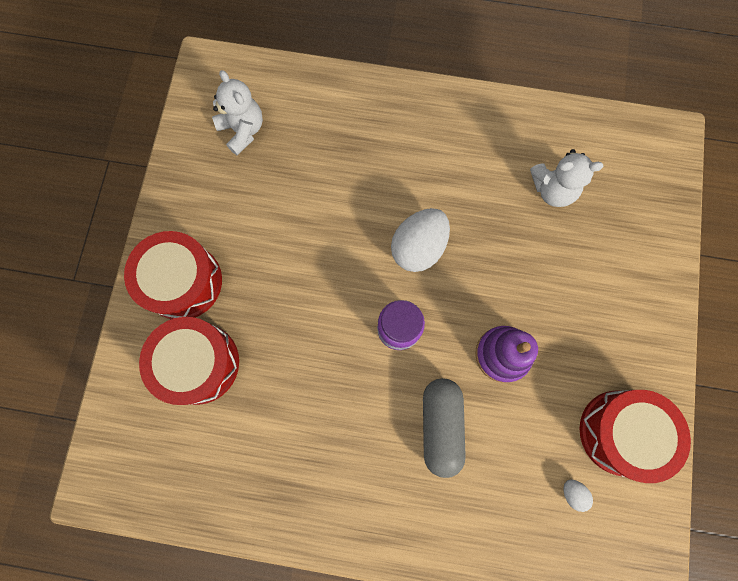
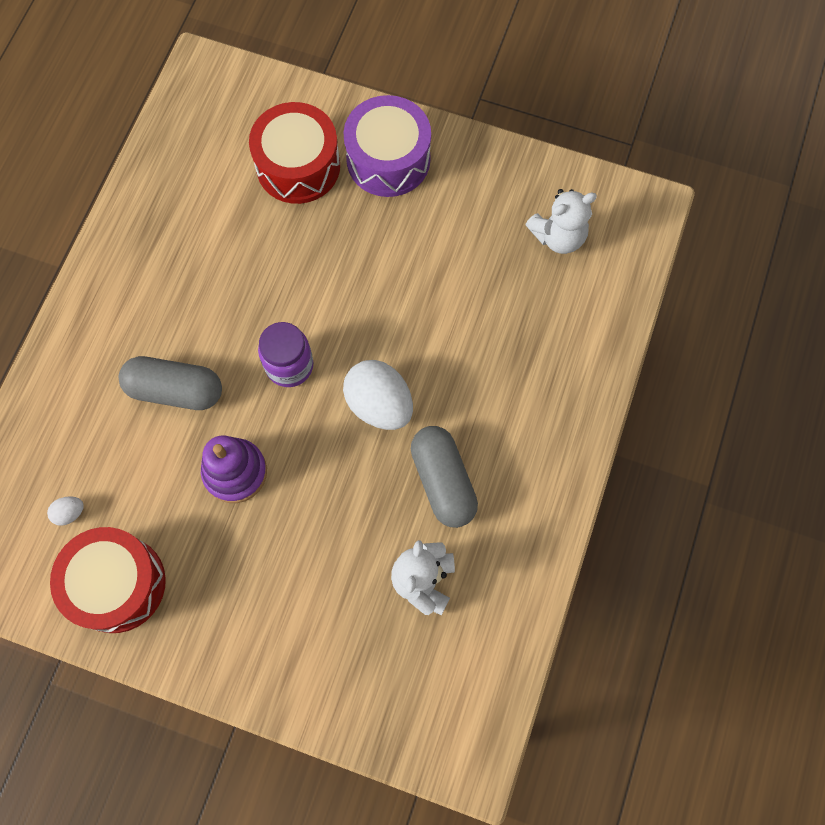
camera: 100 degrees right, 5 degrees down
(183, 282) = (388, 159): red drum -> purple drum
(471, 187) = (443, 481): none -> grey capsule

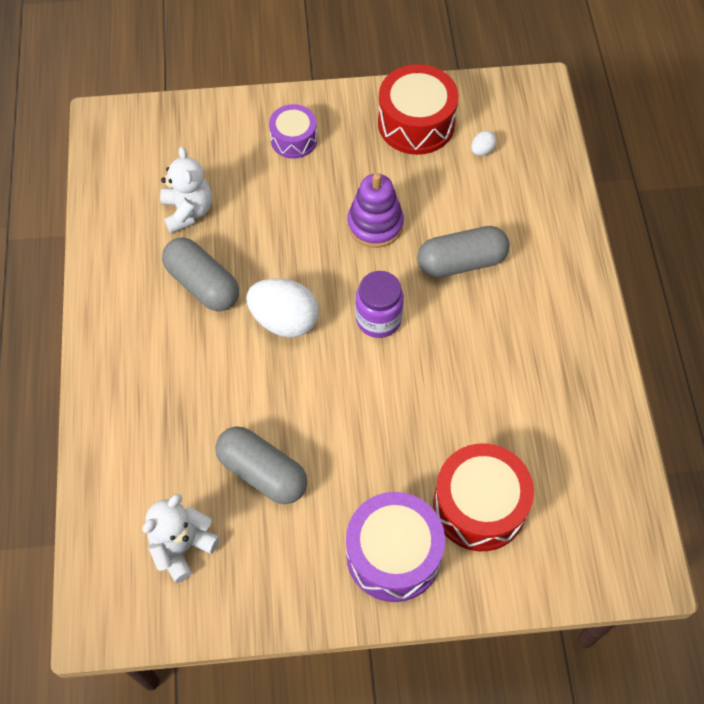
camera: 155 degrees right, 10 degrees down
(264, 626) = (294, 139): none -> purple drum
(465, 268) = (262, 472): none -> grey capsule

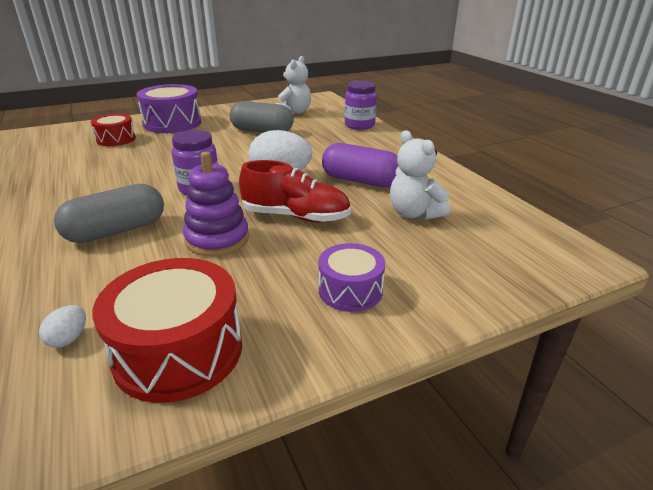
camera: 160 degrees right, 30 degrees down
(109, 450) = (359, 125): none -> purple jar
(202, 284) = (360, 181): grey capsule -> purple capsule
(297, 238) = (296, 216): none -> red shoe
(479, 506) = (116, 139): red drum -> red drum, size x0.60

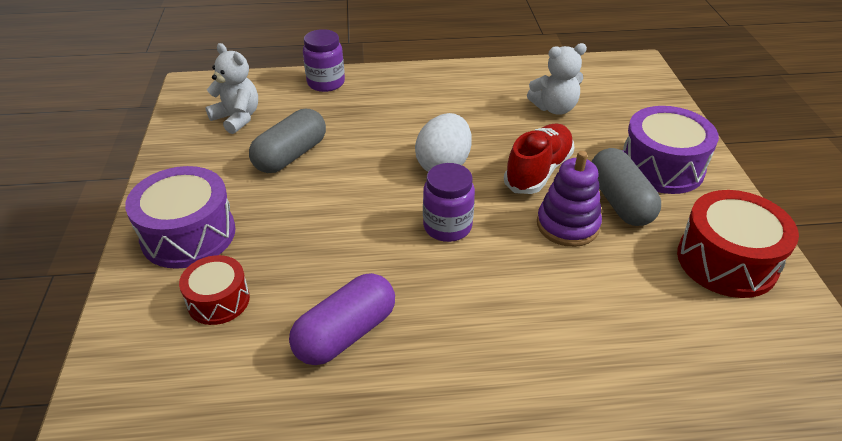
camera: 70 degrees left, 10 degrees up
(68, 339) = (710, 324): white egg -> none
(116, 231) = (529, 297): grey capsule -> grey capsule (619, 201)
(350, 290) = (661, 167): purple drum -> purple drum, size x1.66
(360, 181) = (478, 118): purple capsule -> purple capsule (345, 333)

